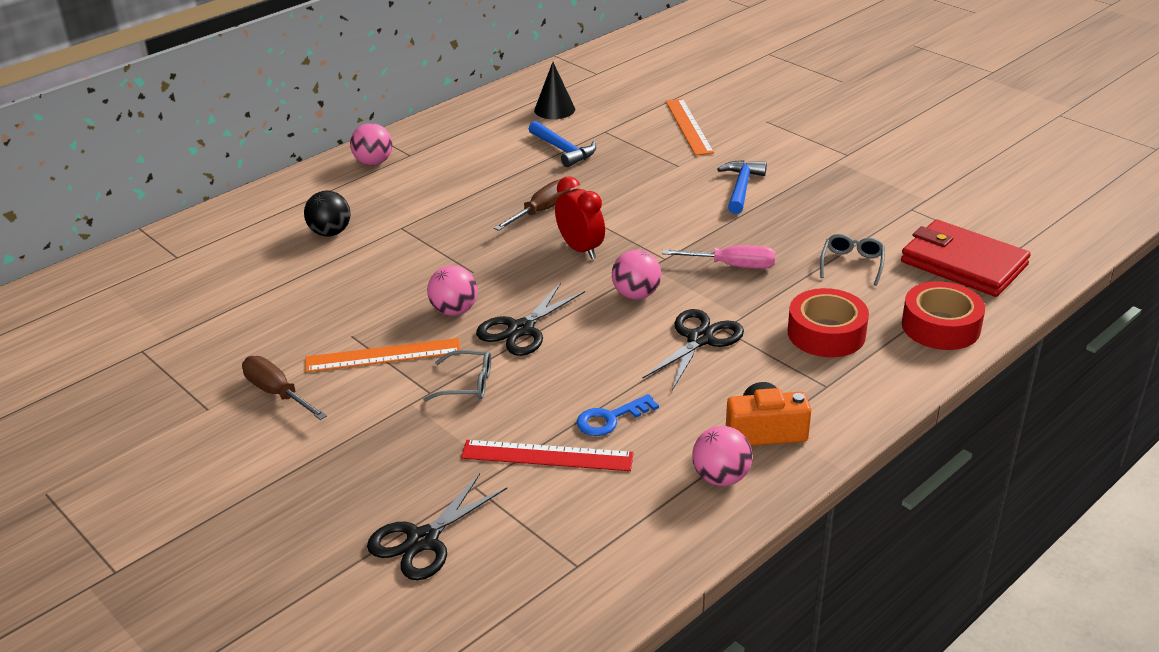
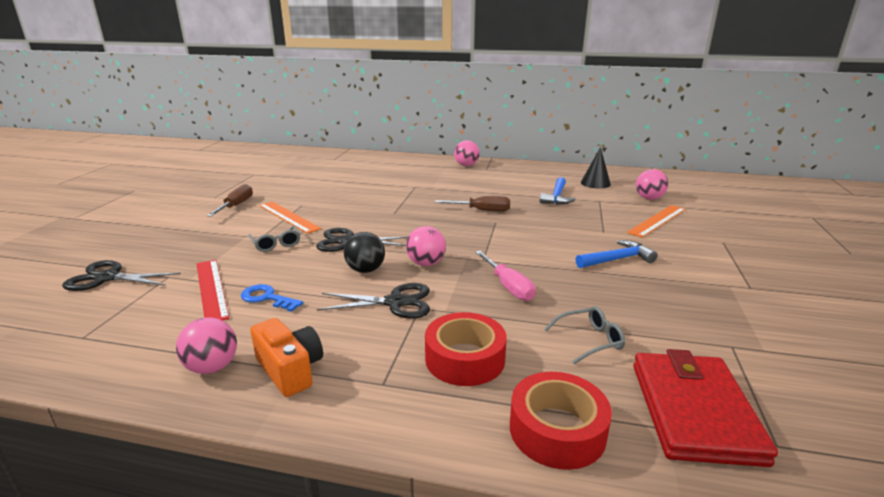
camera: 55 degrees right, 10 degrees down
(330, 232) = (390, 176): black ball -> black ball (365, 270)
(454, 310) = (349, 220): pink ball -> pink ball (649, 198)
(580, 249) = (456, 232): red clock -> none

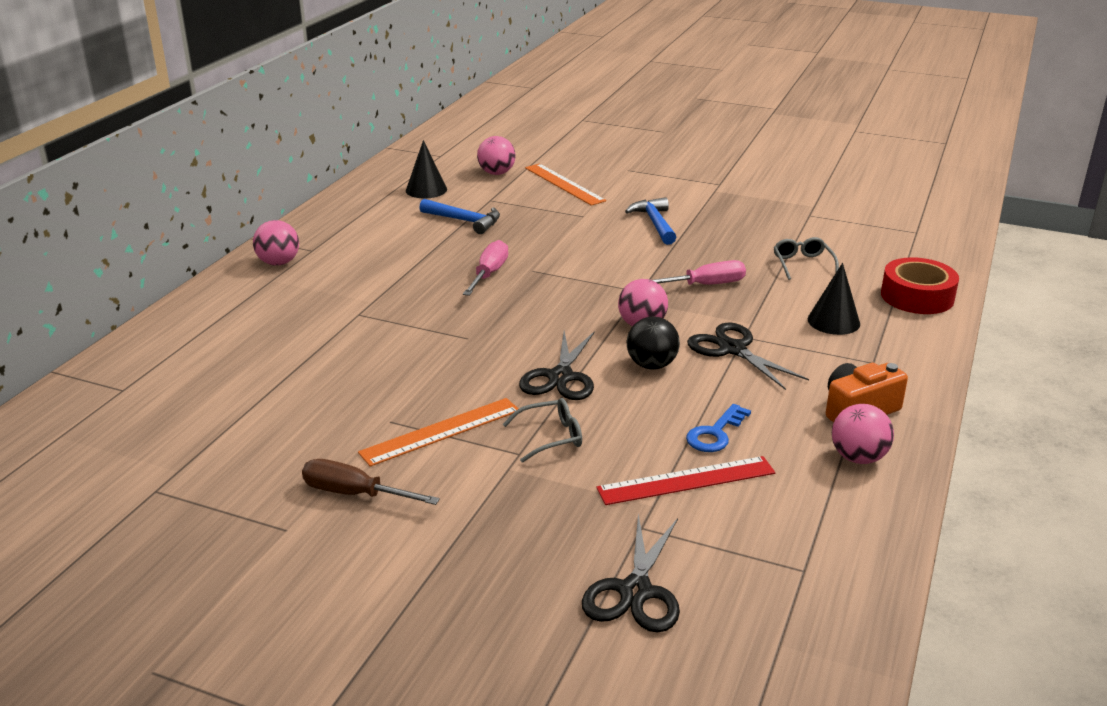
camera: 80 degrees left, 5 degrees up
(395, 302) = (732, 349): black scissors -> black scissors turned 45 degrees counterclockwise
(465, 359) = (833, 321): red tape -> black cone
(482, 210) = (489, 273): brown screwdriver -> pink screwdriver
(694, 411) = (888, 247): red wallet -> none

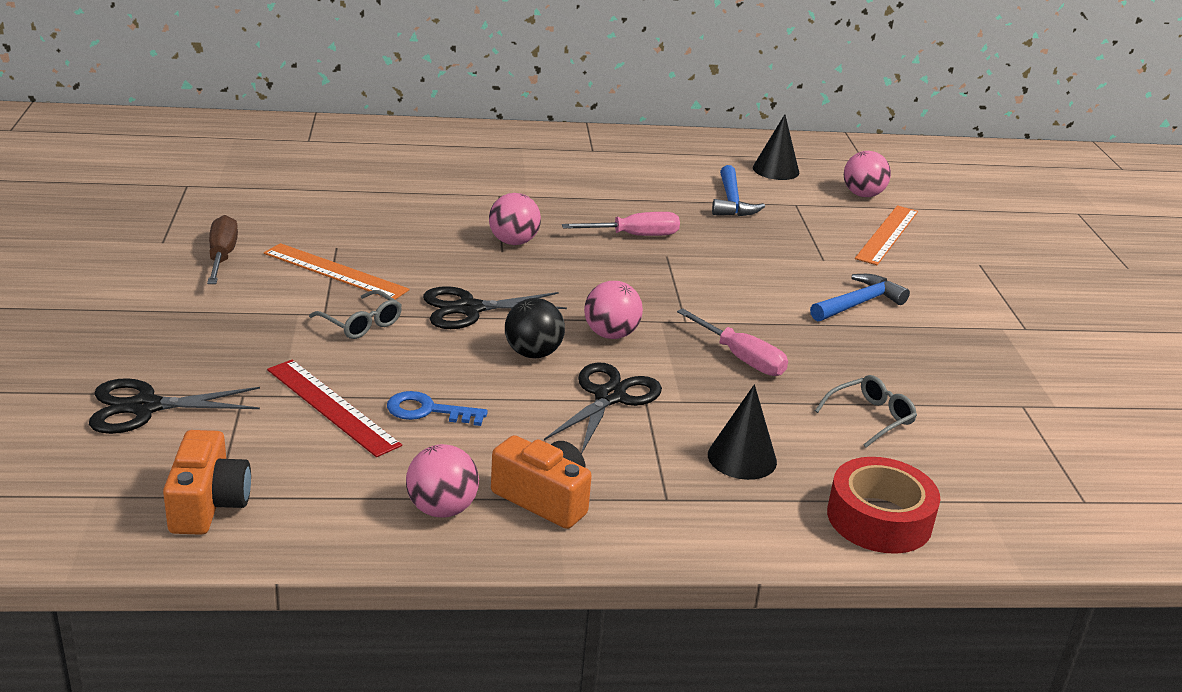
camera: 60 degrees right, 0 degrees up
(279, 263) = (554, 143): pink ball -> pink ball (513, 242)
(814, 577) = (208, 504): none -> orange camera

